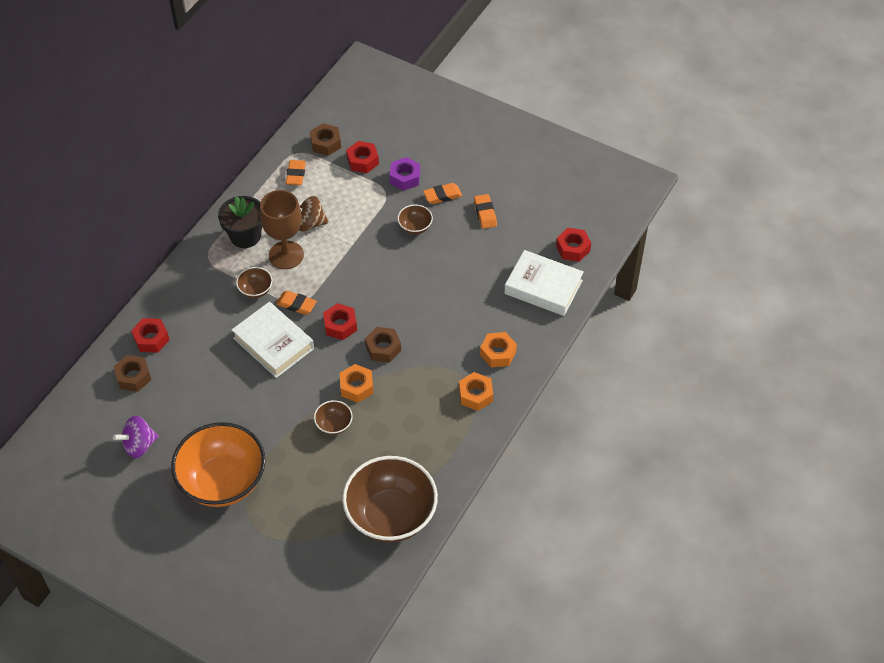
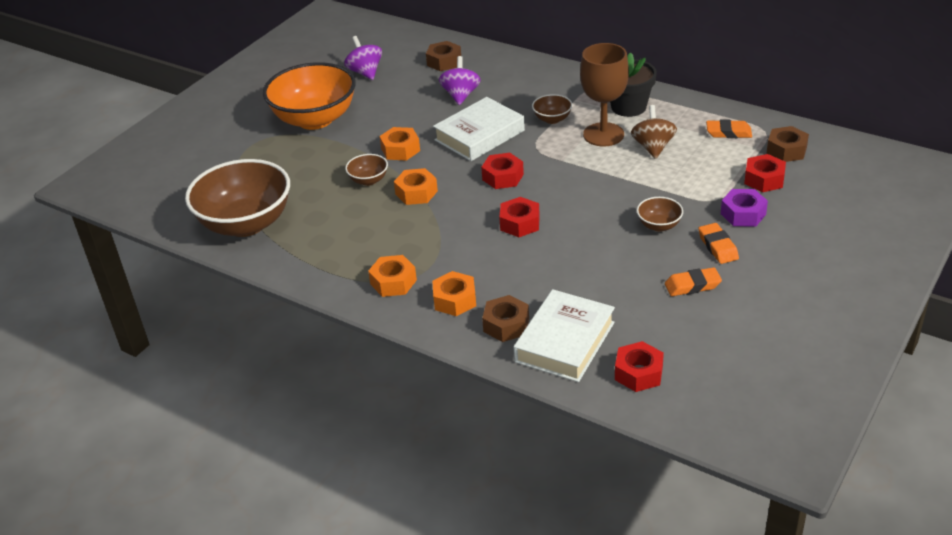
camera: 95 degrees right, 15 degrees down
(151, 339) = (489, 66): red nut -> red nut (520, 223)
(201, 360) = (460, 95): none -> purple spinning top
(288, 403) = (400, 150): none -> orange nut
(296, 305) = (532, 146): orange eraser -> none
(383, 348) = (468, 208): brown nut -> brown nut (506, 325)

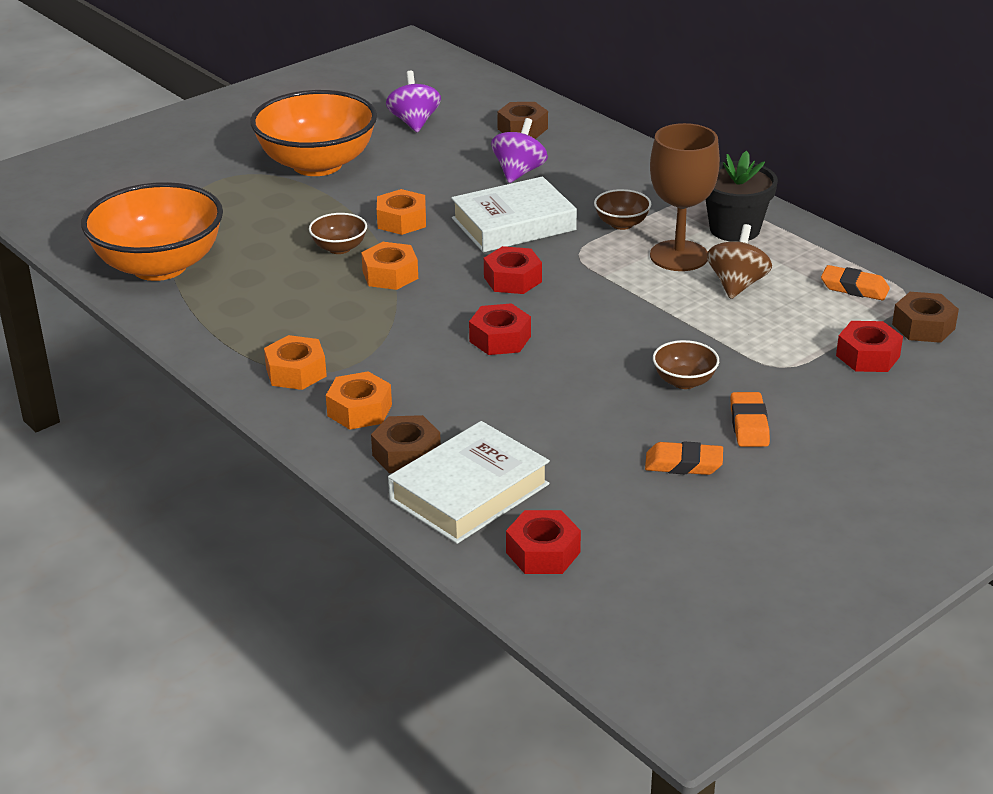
camera: 15 degrees right, 5 degrees down
(246, 224) = (159, 266): brown bowl -> orange bowl
(743, 214) = (810, 392): purple nut -> none

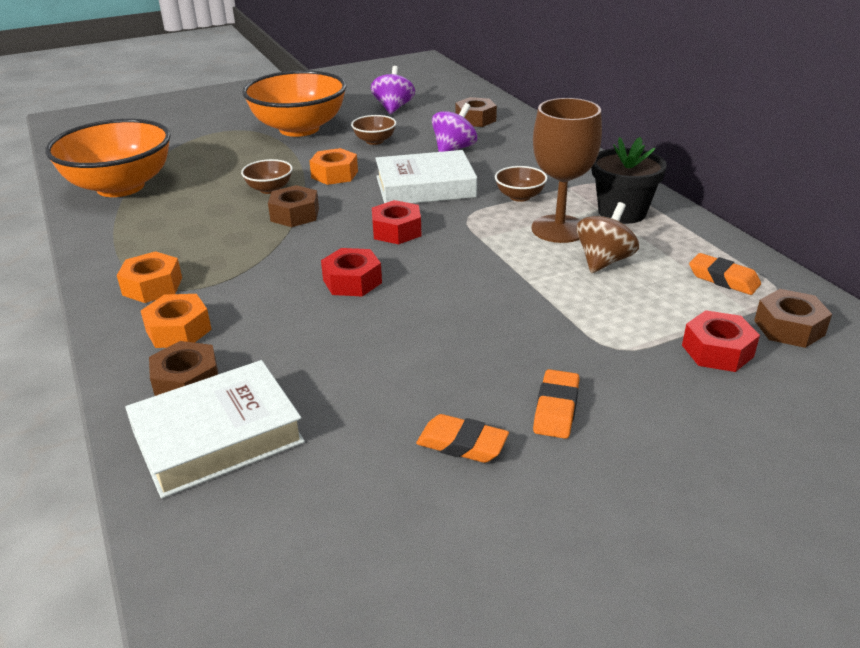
camera: 15 degrees right, 0 degrees up
(390, 275) = (295, 214): orange nut -> brown nut
(543, 552) = (245, 530): red nut -> none
(684, 381) = (507, 349): brown bowl -> brown bowl (374, 141)

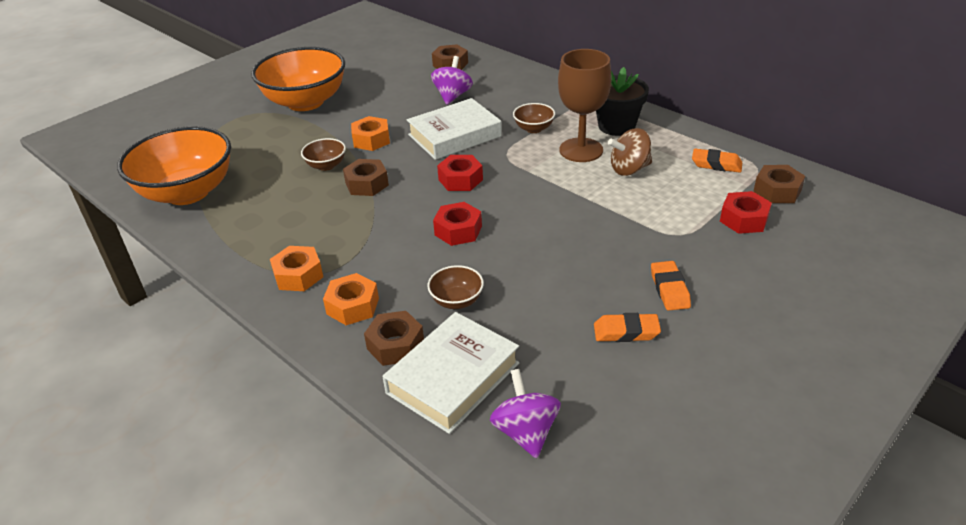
camera: 20 degrees left, 5 degrees up
(374, 141) = (381, 101): brown bowl -> brown bowl (457, 301)
(393, 108) = (373, 66): purple spinning top -> purple spinning top (525, 431)
(604, 261) = (629, 169): brown spinning top -> brown spinning top turned 120 degrees counterclockwise

